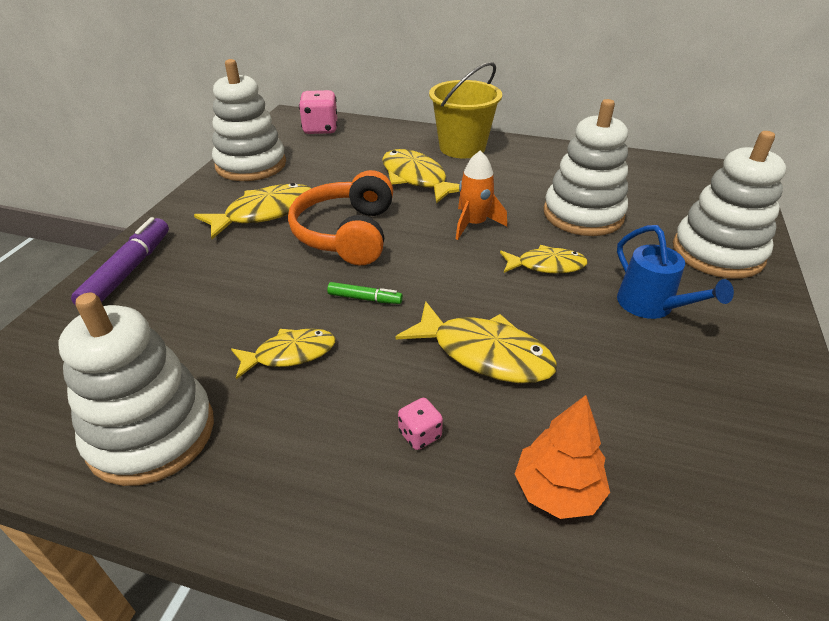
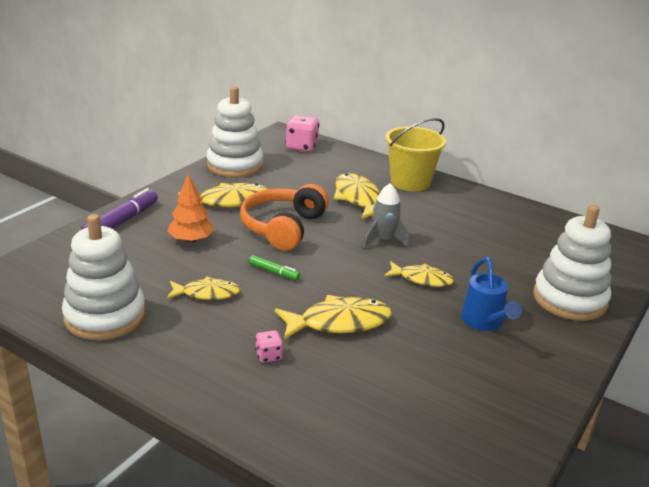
camera: 15 degrees right, 10 degrees down
(474, 224) = (384, 240): orange rocket -> grey rocket
(484, 353) = (339, 322): yellow fish -> yellow fish turned 60 degrees counterclockwise
(557, 491) = (339, 405): orange tree -> orange tree (191, 240)
(583, 215) = (477, 251): white stacking toy -> none

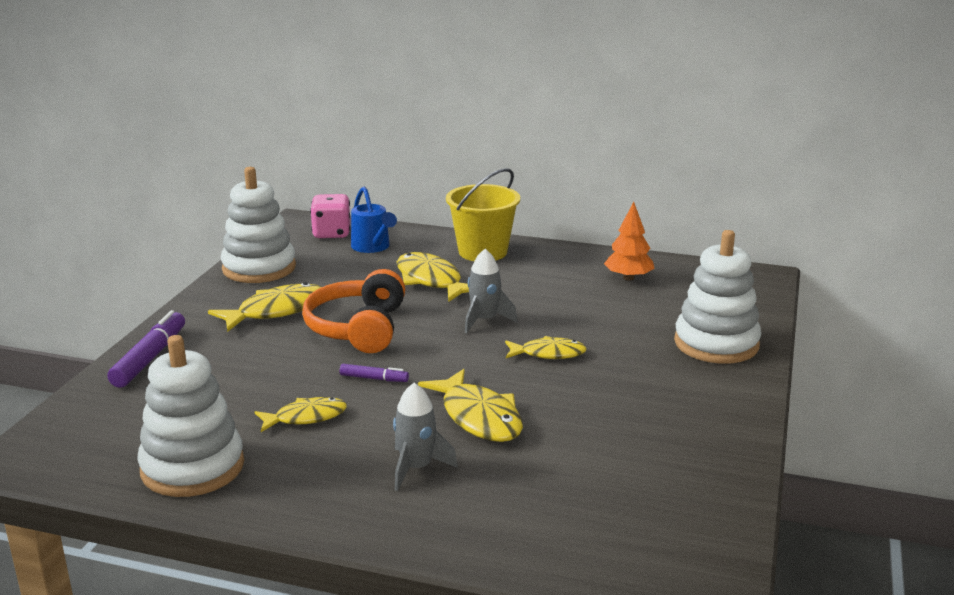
camera: 15 degrees left, 5 degrees down
(191, 240) = (252, 363): orange tree -> orange tree (628, 278)
(268, 356) = (416, 468): pink dice -> grey rocket
(274, 272) = (374, 378): green marker -> purple marker
(339, 322) = (478, 417): yellow fish -> yellow fish turned 90 degrees clockwise
(484, 322) = (638, 384): blue watering can -> blue watering can (373, 247)

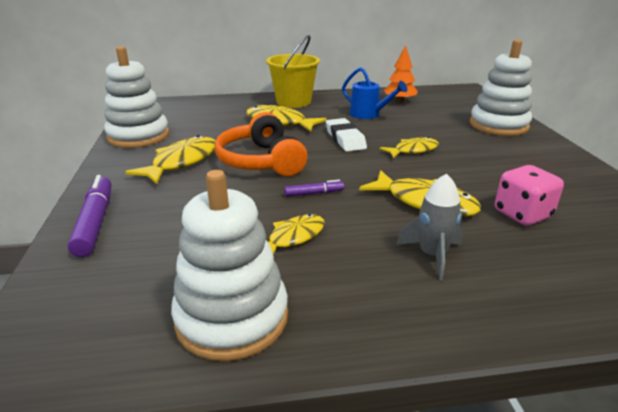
camera: 25 degrees left, 5 degrees up
(331, 233) = (175, 107): pink dice -> pink dice (522, 214)
(373, 247) = (215, 110): blue watering can -> blue watering can (369, 115)
(484, 320) = (345, 139): grey rocket -> white eraser

